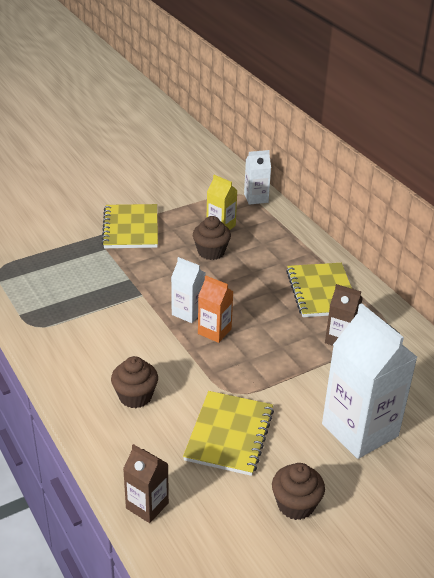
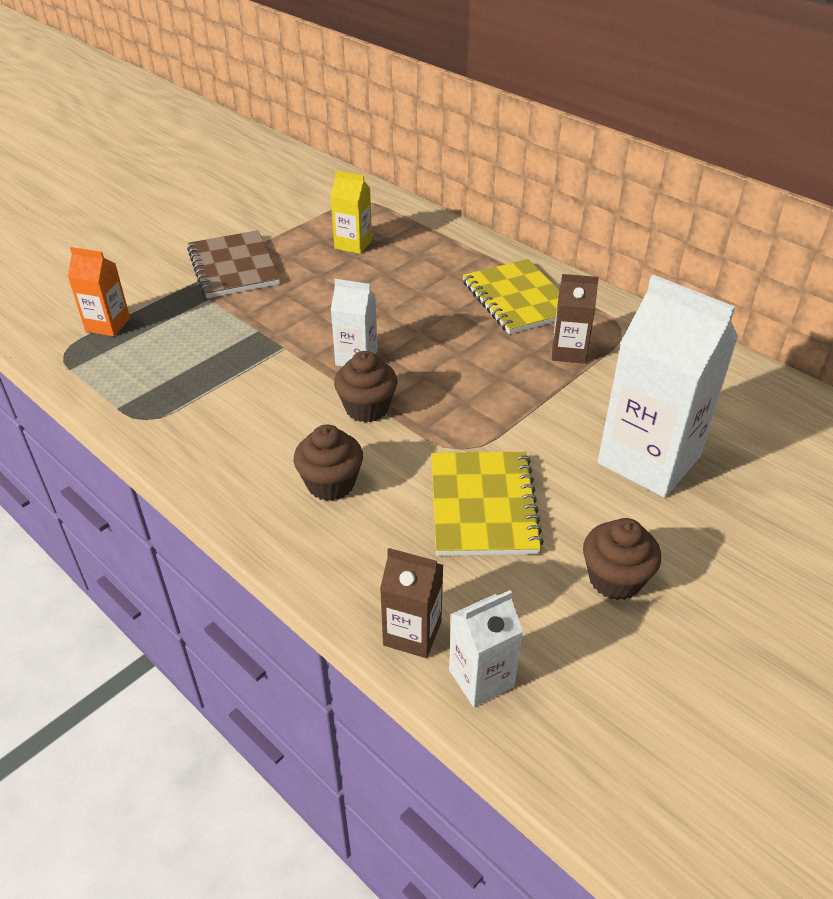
camera: 15 degrees left, 5 degrees up
(130, 228) = (233, 267): yellow notebook -> brown notebook
(211, 252) = (354, 277): brown cupcake -> brown cupcake (367, 408)
(214, 331) = (402, 375): orange carton -> orange carton (108, 325)
(256, 198) = (383, 203): white carton -> white carton (481, 678)

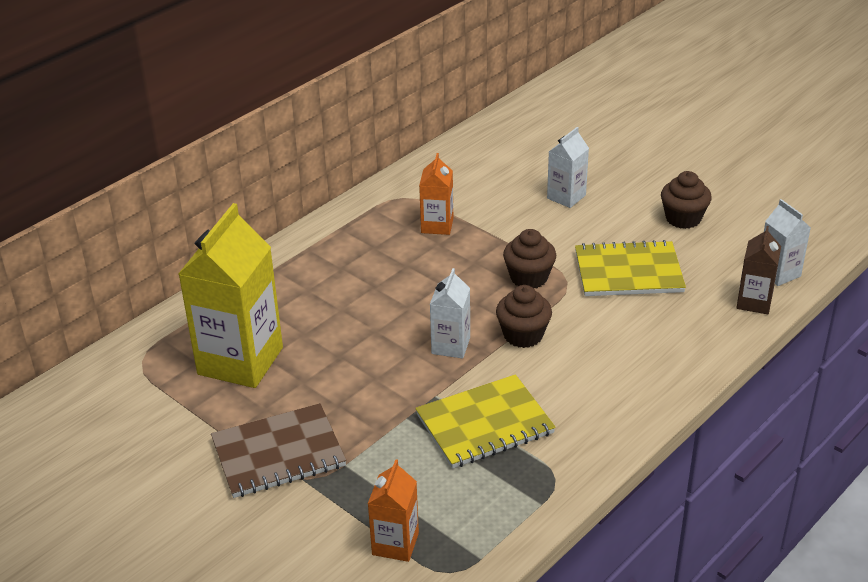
camera: 90 degrees left, 5 degrees down
(331, 483) = (620, 349): brown cupcake -> brown cupcake (529, 278)
(353, 244) = (240, 361): yellow carton -> yellow carton, size x1.96
(518, 299) = (356, 250): yellow notebook -> yellow notebook (485, 424)
(569, 352) = (437, 225): brown carton -> orange carton
(648, 460) = (566, 197): white carton -> white carton, size x0.51

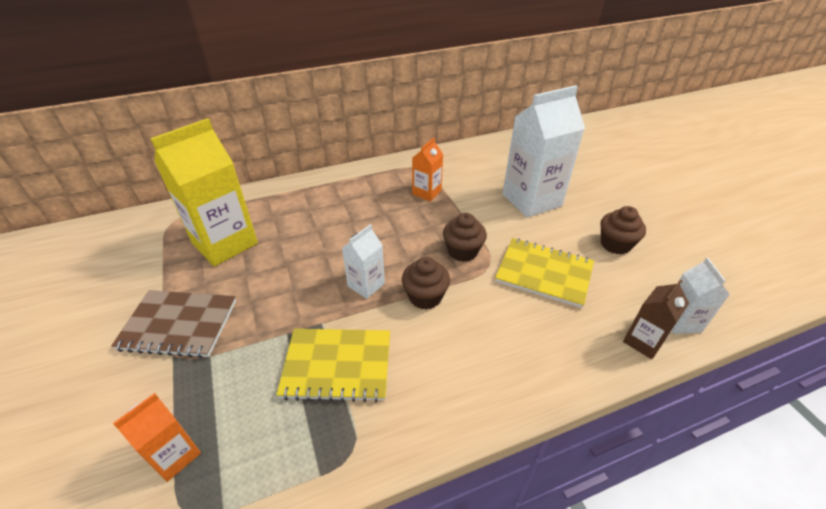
camera: 25 degrees right, 5 degrees up
(566, 197) = (531, 200): white carton -> white carton, size x1.96

